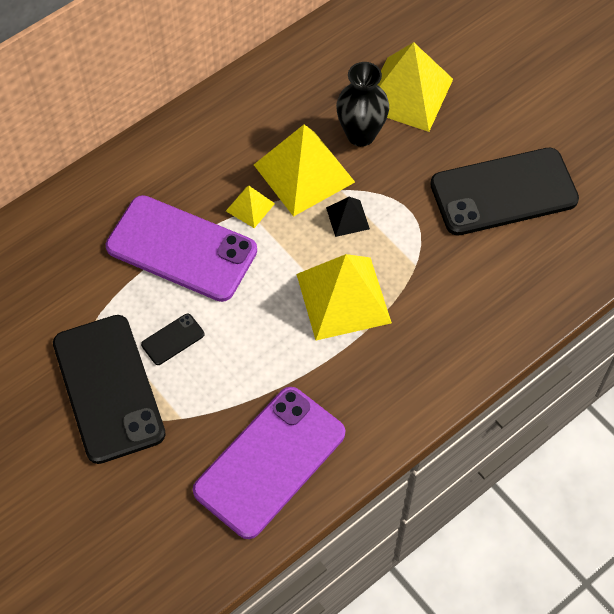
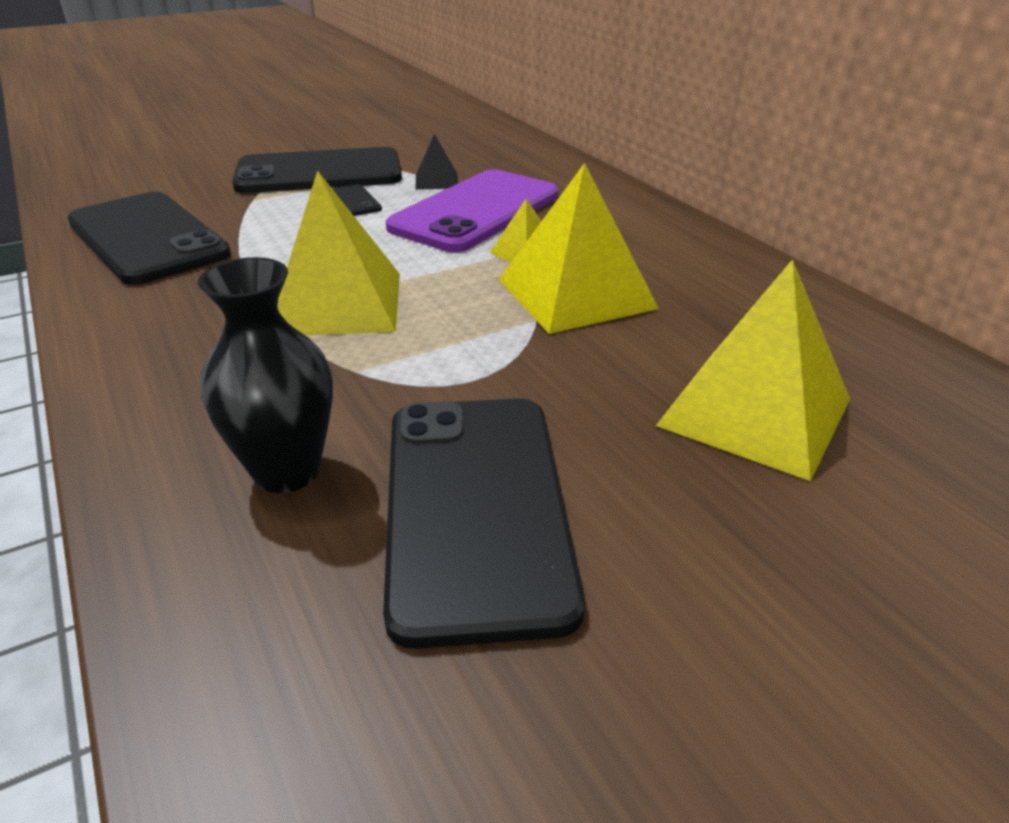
camera: 100 degrees right, 25 degrees down
(269, 461) = (148, 238): purple phone -> black phone
(347, 218) = (479, 320): black pyramid -> black pyramid (436, 181)
(361, 135) = (650, 349): black vase -> black vase (287, 471)

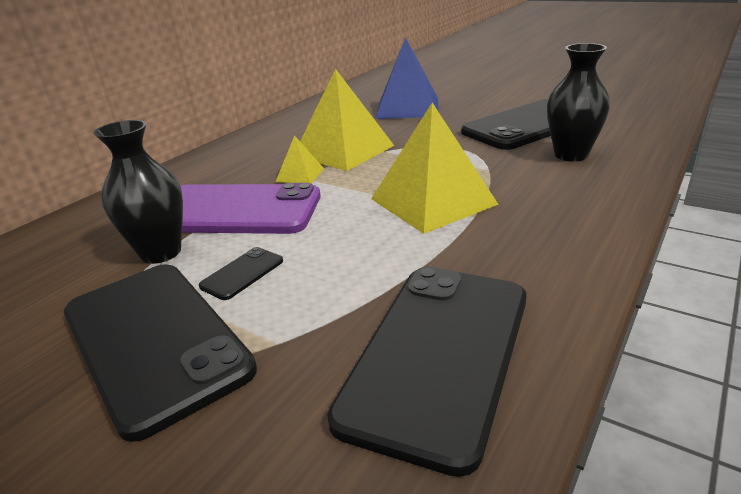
camera: 115 degrees left, 5 degrees down
(436, 181) = (161, 252): black pyramid -> black vase
(755, 412) = (407, 108): yellow pyramid -> blue pyramid

